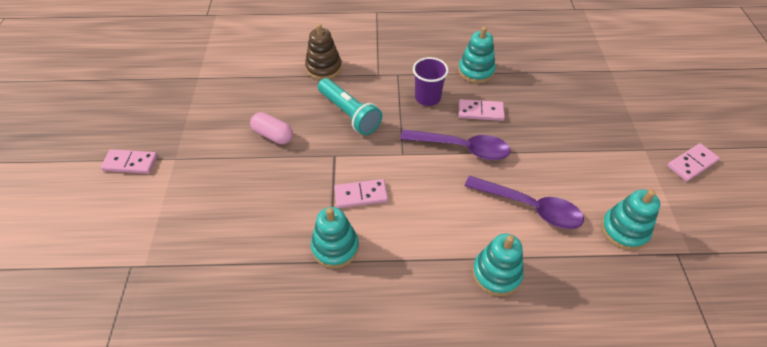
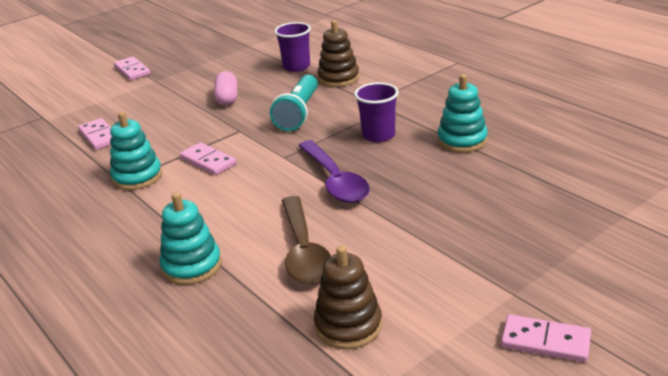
camera: 55 degrees right, 20 degrees down
(274, 75) = (296, 66): none -> purple cup
(480, 112) = (403, 168): pink domino -> pink domino (99, 136)
(530, 207) = (304, 250): purple spoon -> brown spoon
(624, 230) = (348, 325): turquoise stacking toy -> brown stacking toy

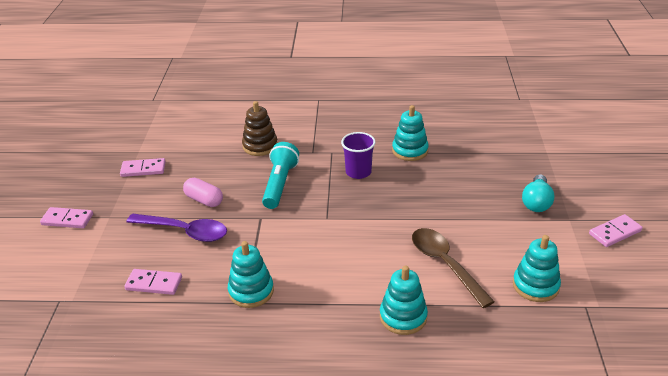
camera: 50 degrees left, 5 degrees up
(208, 161) = (281, 250): pink domino -> pink domino (143, 169)
(296, 66) = (212, 151): purple cup -> none
(298, 113) = (280, 184): turquoise flashlight -> turquoise flashlight turned 135 degrees counterclockwise
(304, 250) = (445, 264): brown spoon -> brown spoon turned 150 degrees counterclockwise
(335, 180) = (386, 214): purple spoon -> purple spoon (185, 231)
(348, 325) = (535, 286): brown stacking toy -> turquoise stacking toy
(507, 255) = (536, 202): none -> turquoise light bulb

